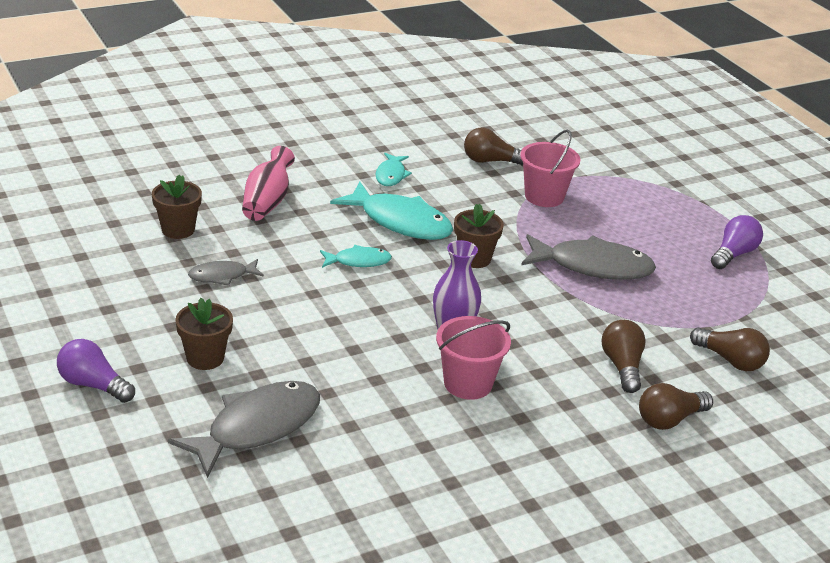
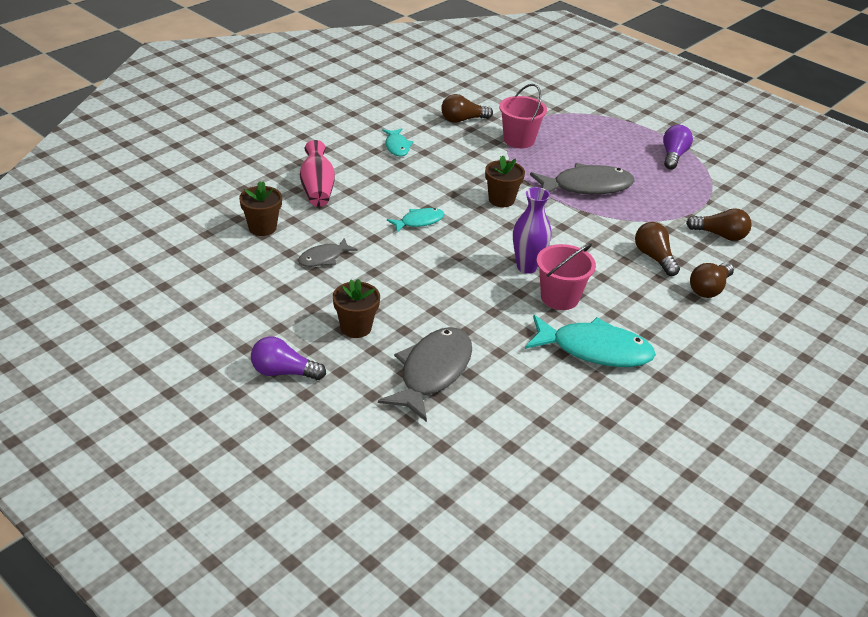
camera: 20 degrees left, 5 degrees up
(400, 222) = (429, 183): turquoise fish -> turquoise fish (595, 350)

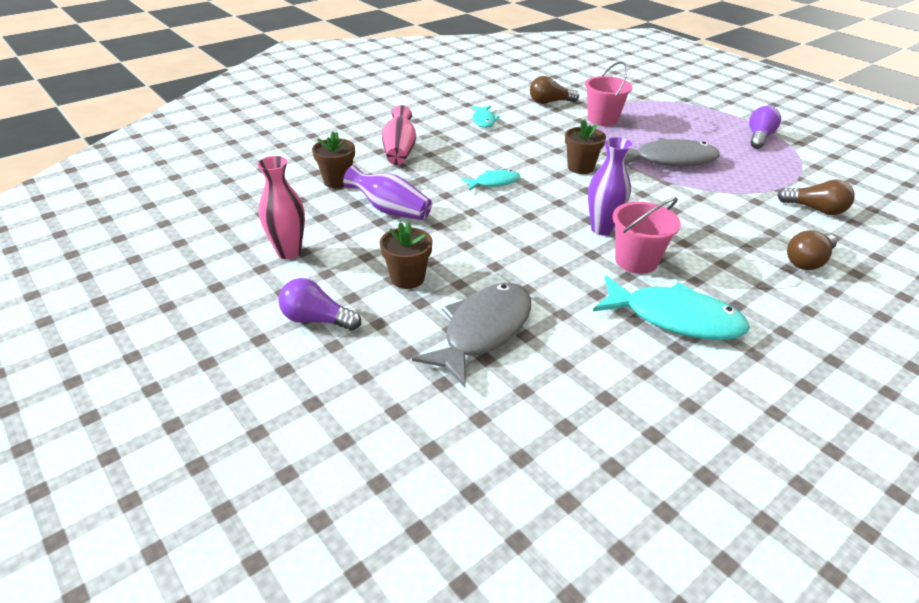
camera: 10 degrees right, 0 degrees up
(237, 308) = (289, 252): none -> pink vase
(323, 258) = (390, 210): grey fish -> purple vase
(654, 257) = (742, 227): brown light bulb -> none

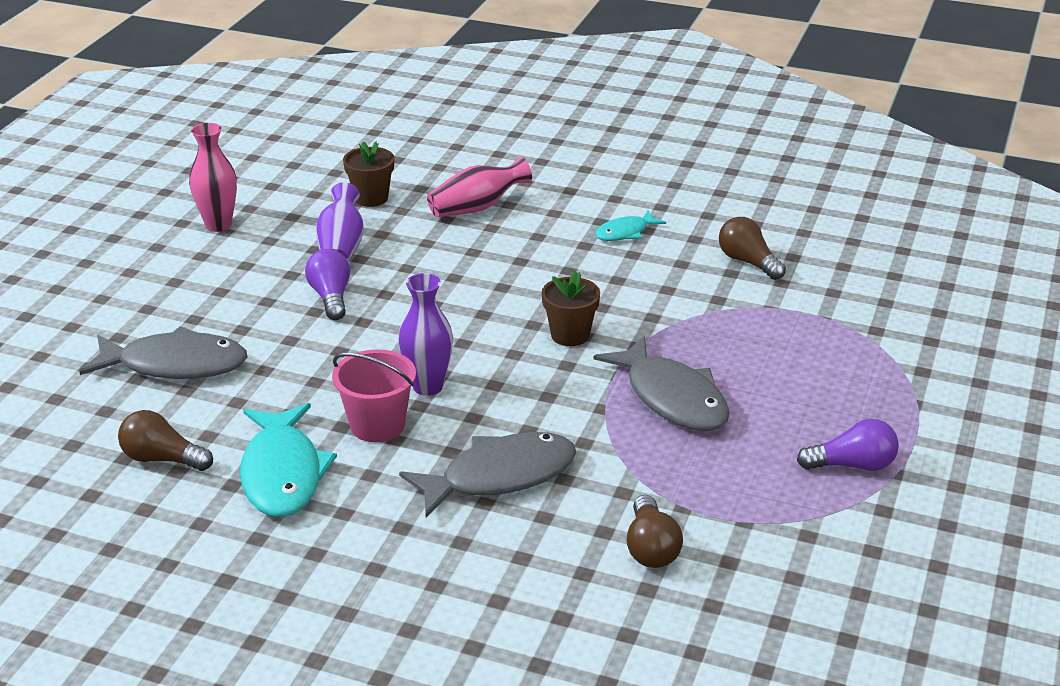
camera: 60 degrees right, 5 degrees down
(317, 320) = (129, 277): purple light bulb -> purple light bulb (331, 297)
(407, 278) = (227, 299): brown flower pot -> none
(494, 182) = (465, 288): turquoise fish -> none
(602, 119) = (743, 316): pink bucket -> none
(721, 234) = (500, 476): none -> grey fish
(808, 261) = (492, 556): brown light bulb -> brown light bulb (162, 459)

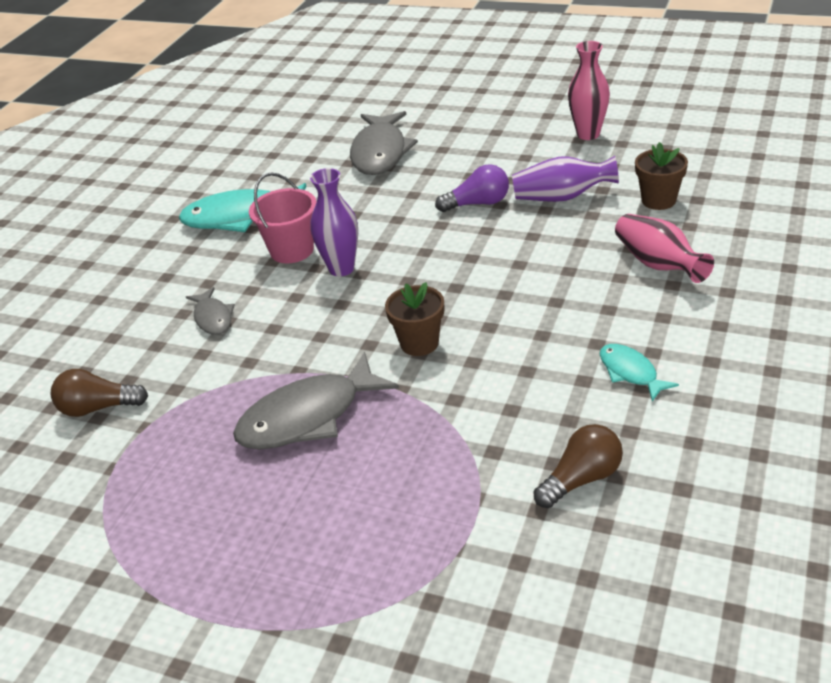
camera: 95 degrees right, 5 degrees up
(162, 459) = (268, 168): brown light bulb -> none
(500, 476) = (213, 318): grey fish -> grey fish, size x0.53
(852, 465) = (173, 555): purple light bulb -> none

